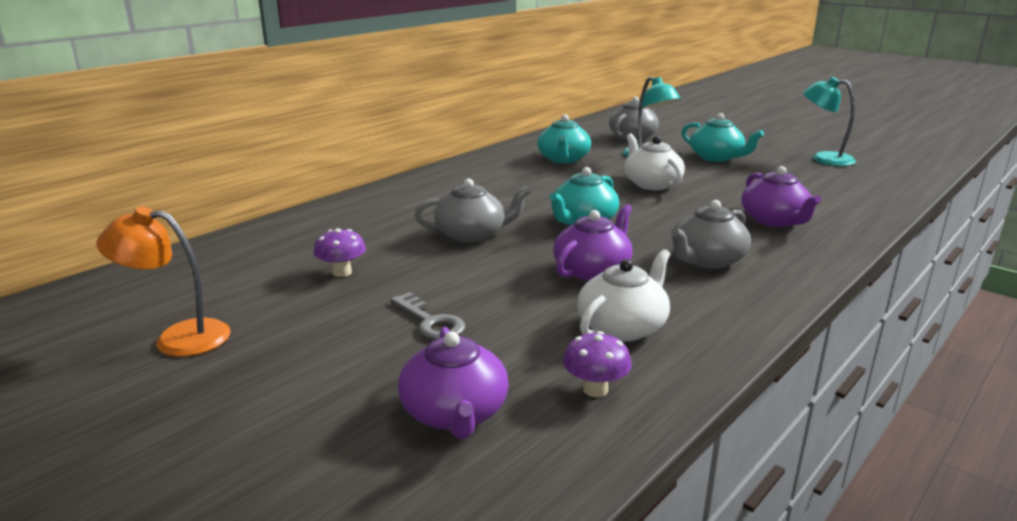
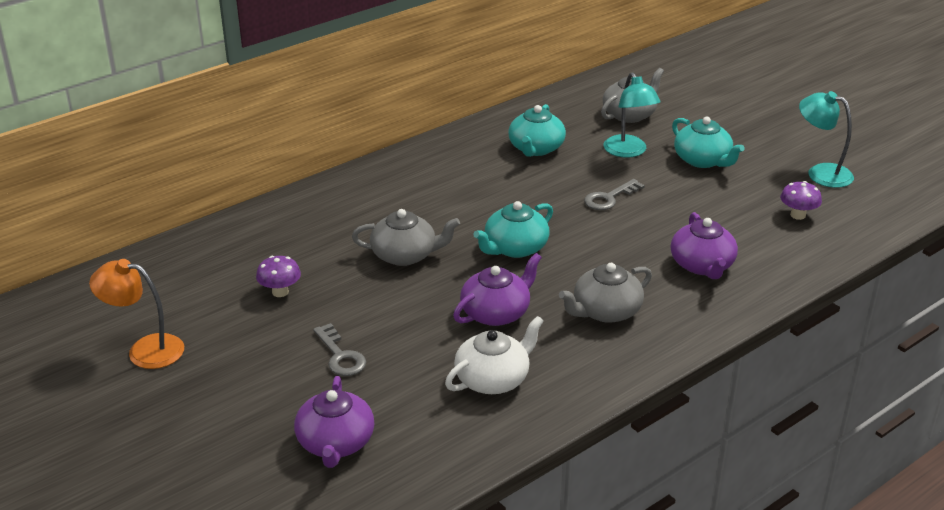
camera: 10 degrees right, 10 degrees up
(595, 389) = (444, 436): purple mushroom -> purple mushroom (798, 215)
(651, 184) = (609, 198): white teapot -> grey key

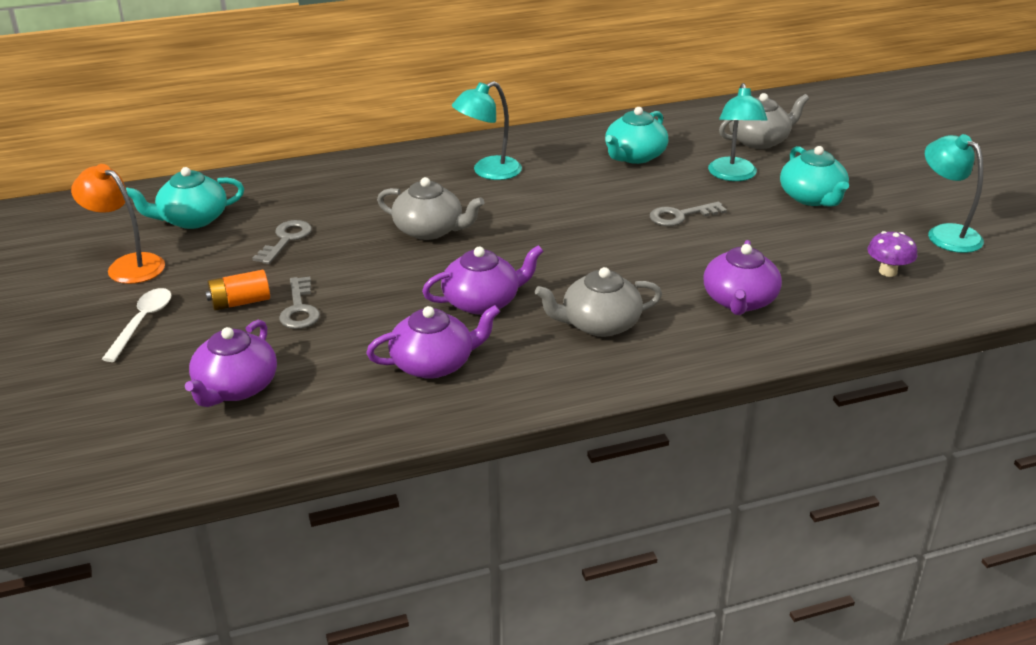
camera: 20 degrees right, 0 degrees up
(202, 403) = (142, 323): none -> white spoon
(280, 292) = (286, 240): purple mushroom -> grey key
(281, 362) = (240, 302): none -> orange battery
(419, 188) = (488, 172): none -> turquoise lamp
(493, 379) = (433, 364): white teapot -> purple teapot
(515, 248) = (545, 244): turquoise teapot -> turquoise teapot (192, 219)

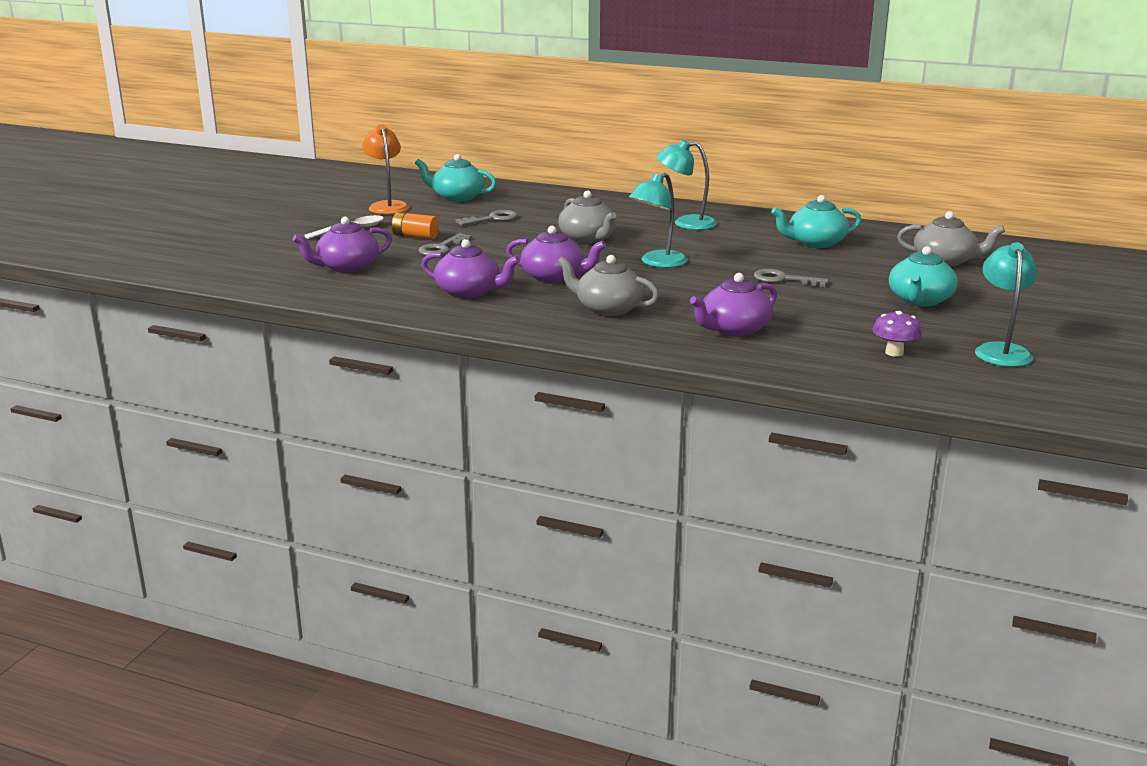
camera: 40 degrees right, 10 degrees down
(733, 175) = (876, 272): turquoise lamp -> turquoise lamp (657, 263)

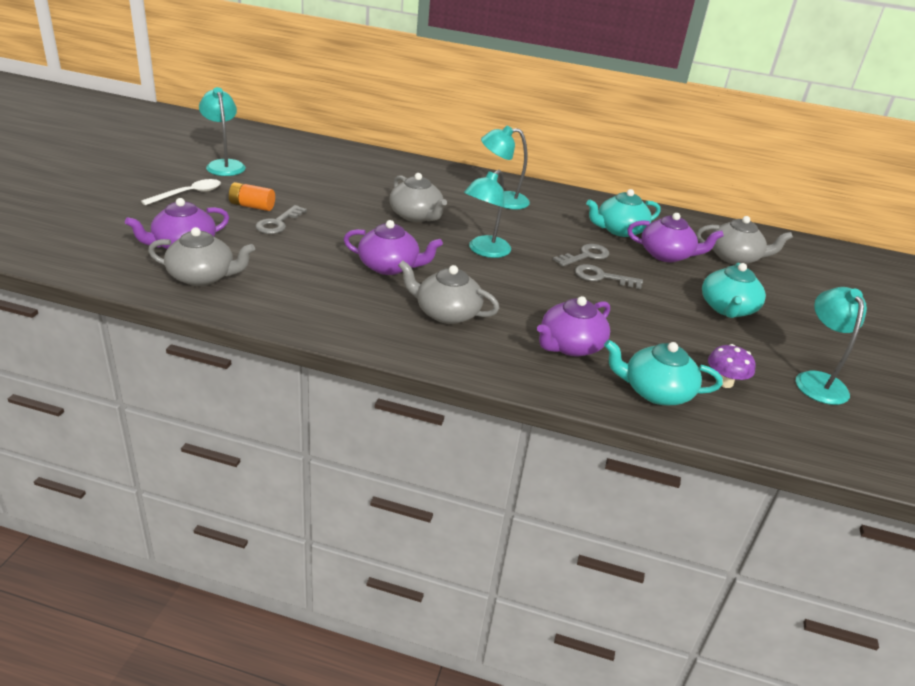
camera: 10 degrees left, 10 degrees up
(366, 288) = (202, 276): none -> grey teapot
(387, 206) = (224, 165): orange lamp -> turquoise lamp
(457, 197) = (290, 157): turquoise teapot -> turquoise teapot (656, 392)
(469, 292) = (308, 285): purple teapot -> purple teapot (666, 255)
(492, 219) = (325, 187): grey key -> grey key (585, 256)

